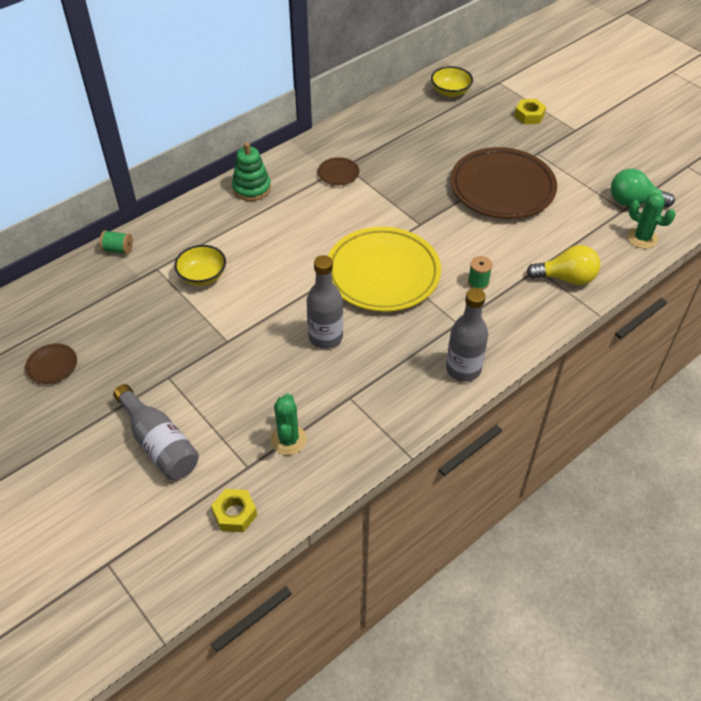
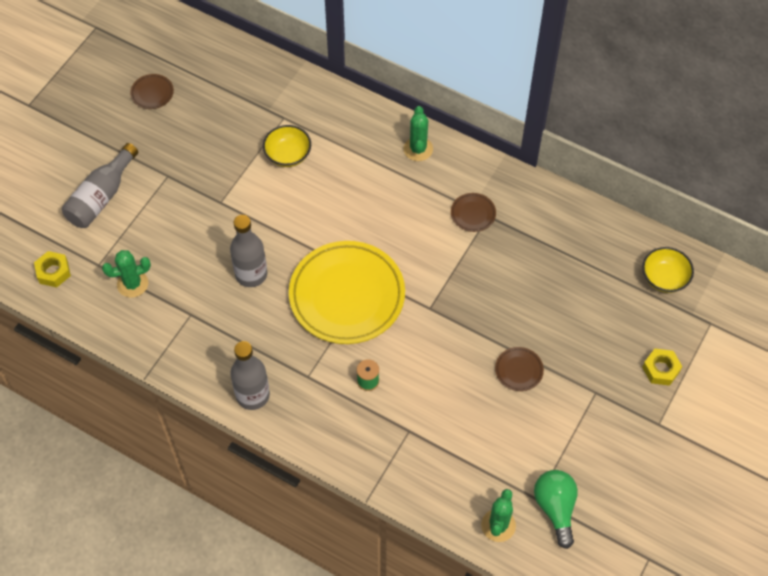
camera: 70 degrees right, 10 degrees up
(118, 249) = (295, 80): green spool -> none
(251, 188) = (418, 149): green stacking toy -> green cactus
(502, 188) = (519, 370): brown plate -> brown plate, size x0.41
(566, 278) = (406, 460): yellow light bulb -> none

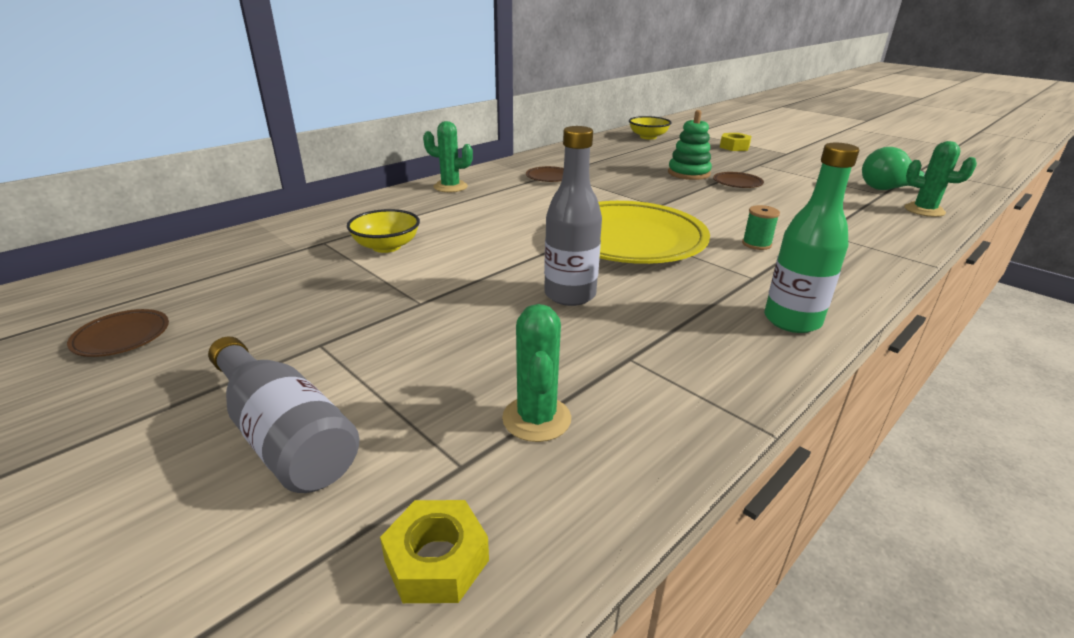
camera: 75 degrees left, 30 degrees down
(252, 395) = (792, 321): grey bottle -> green bottle
(534, 327) = (688, 173): none -> green stacking toy

